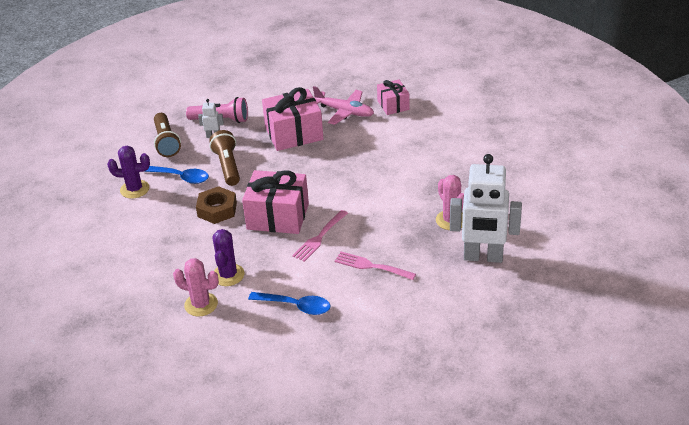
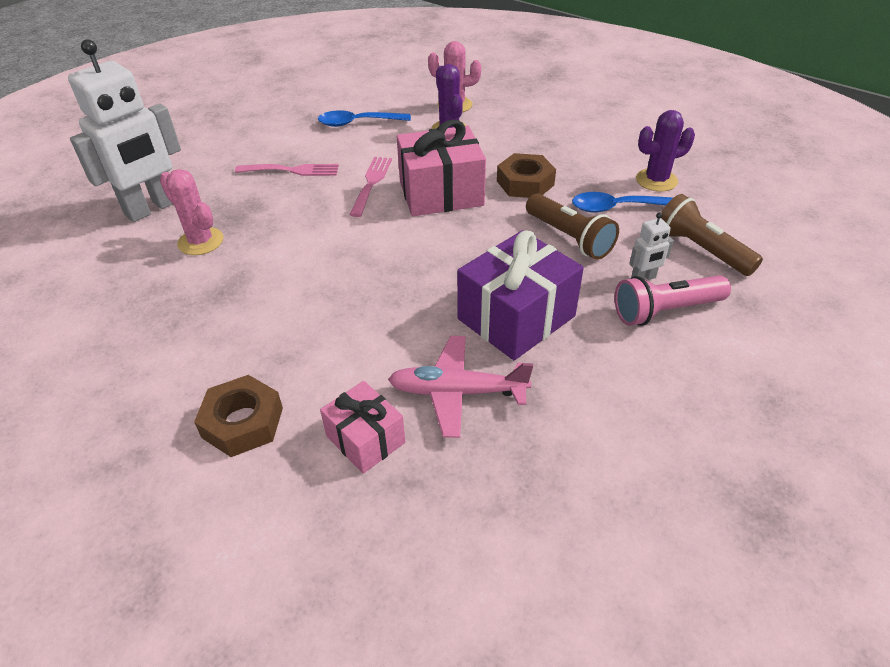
camera: 155 degrees right, 5 degrees up
(294, 134) = (516, 317): pink gift -> purple gift
(444, 122) = (242, 422): none -> brown nut
(483, 257) = (152, 208): white robot -> white robot turned 150 degrees clockwise

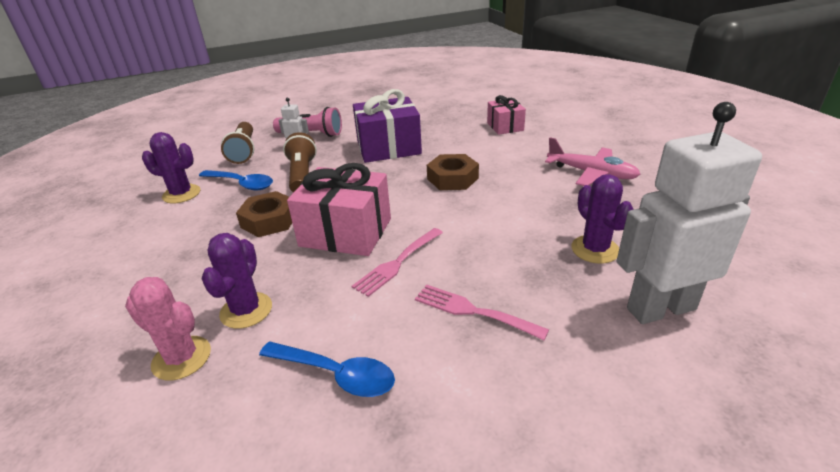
camera: 150 degrees left, 10 degrees down
(200, 241) = (595, 249): pink cactus -> purple cactus
(242, 422) = (567, 142): brown nut -> brown nut (452, 178)
(457, 392) = (449, 131): pink plane -> pink plane (591, 173)

